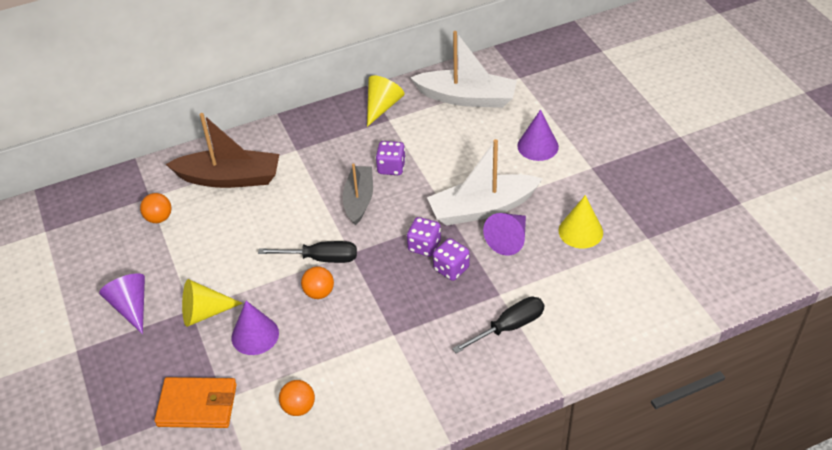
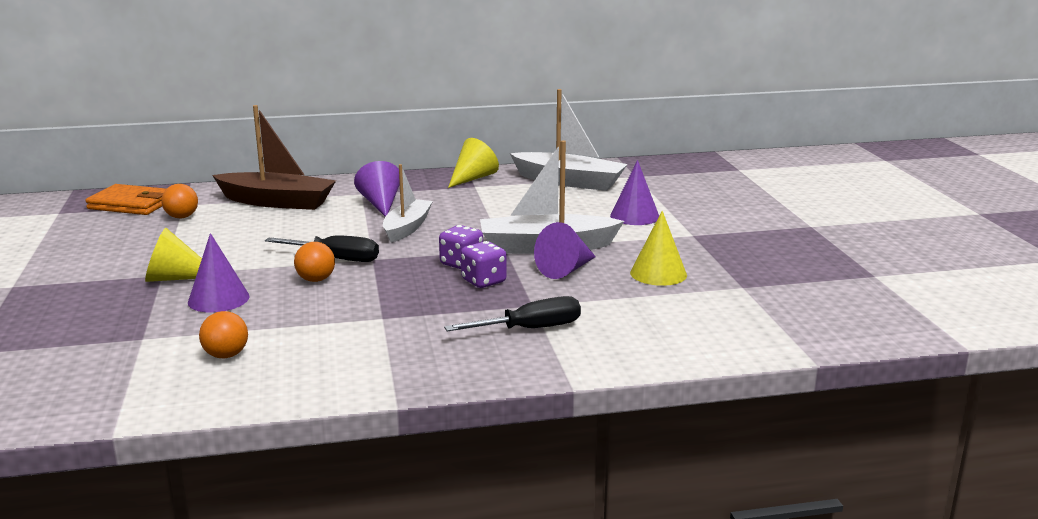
camera: 10 degrees right, 25 degrees down
(131, 307) = (99, 265): purple cone -> purple cone (380, 204)
(197, 405) = (108, 339): orange wallet -> orange wallet (132, 204)
(359, 200) = (407, 228): grey boat -> white boat
(391, 167) = (457, 213): purple dice -> none

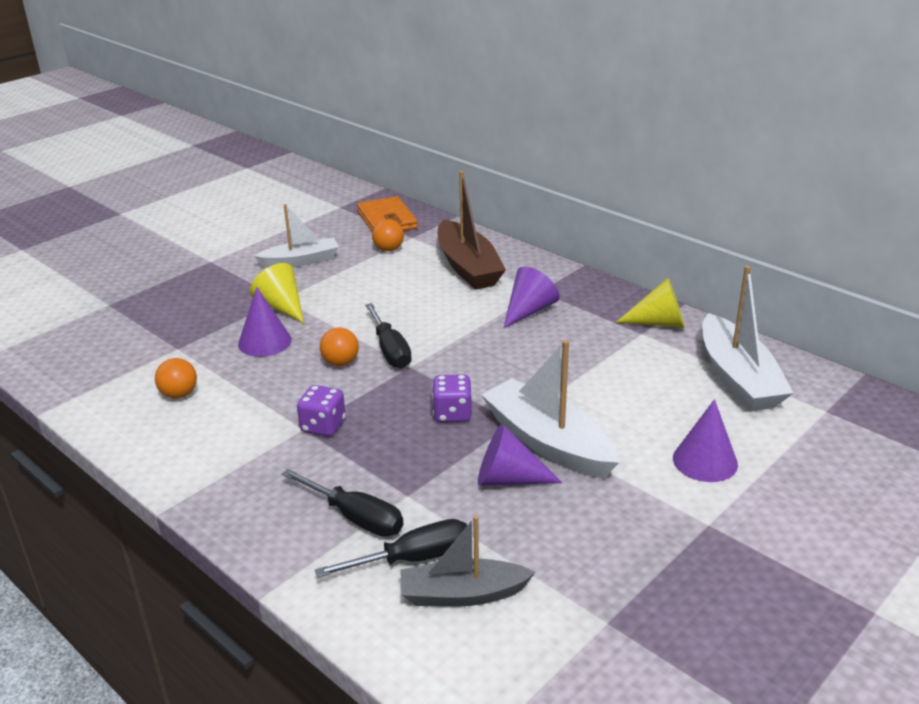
camera: 55 degrees right, 10 degrees up
(407, 228) = (494, 349): white boat -> white boat (301, 261)
(483, 281) = (428, 444): purple dice -> purple dice (323, 426)
(606, 323) = (413, 559): none -> black screwdriver
(658, 273) = (569, 543): yellow cone -> none
(664, 318) = (462, 594): none -> grey boat

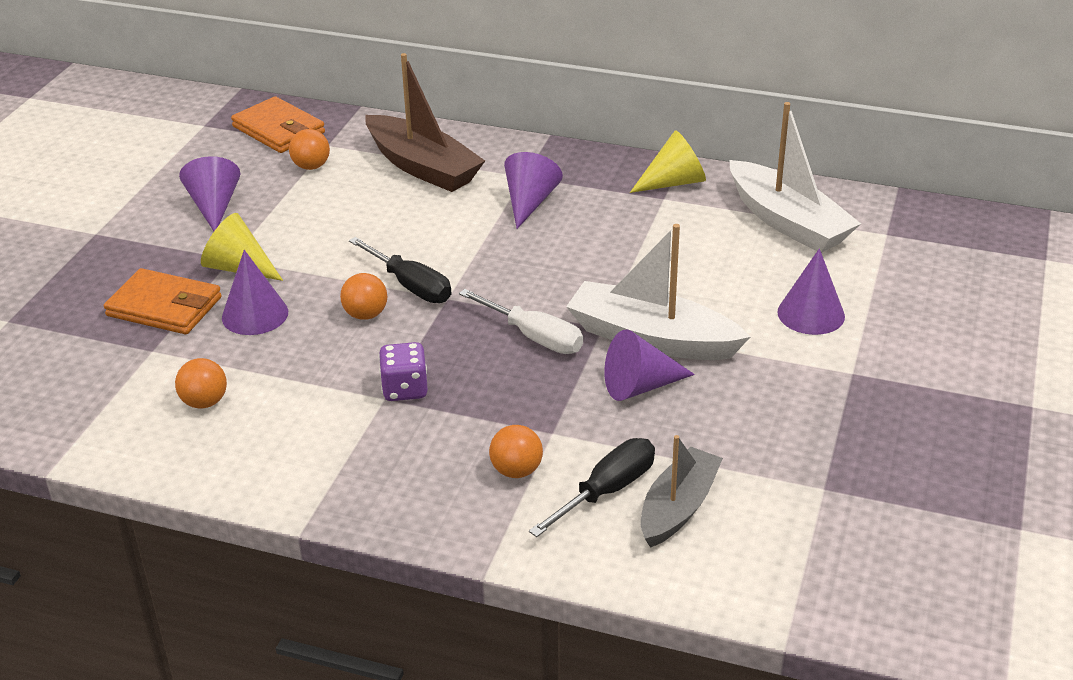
camera: 25 degrees left, 5 degrees up
(211, 321) = (165, 307): none -> orange wallet
(301, 261) = (214, 206): white boat -> purple cone
(355, 517) = (516, 470): black screwdriver -> orange ball
(452, 414) = (533, 337): purple dice -> white screwdriver
(462, 594) = (678, 507): grey boat -> grey boat turned 150 degrees clockwise

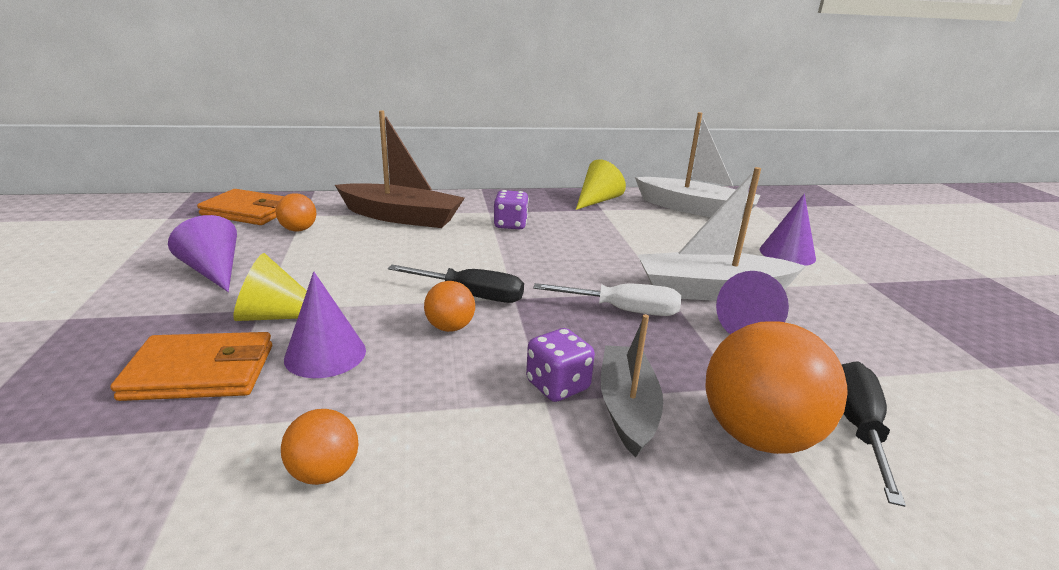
camera: 30 degrees left, 10 degrees down
(516, 470) = (758, 435): orange ball -> orange ball, size x1.97
(529, 202) = (510, 225): purple cone -> purple dice
(678, 507) = (932, 422): grey boat -> grey boat (627, 407)

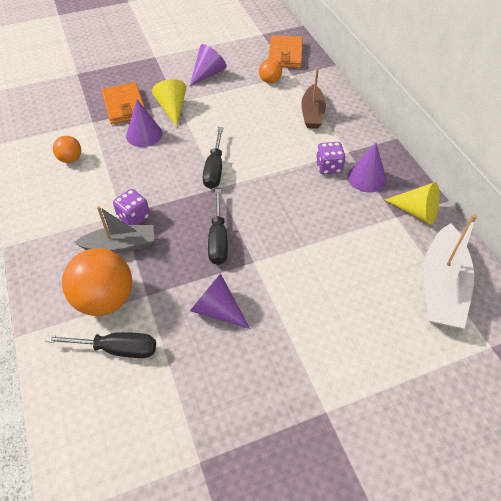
camera: 80 degrees right, 25 degrees up
(401, 217) = (312, 113): brown boat -> brown boat, size x0.66
(450, 327) = (177, 168): orange ball -> none
(622, 310) = (218, 239): white screwdriver -> black screwdriver
(711, 291) = (264, 289): white boat -> none
(787, 254) = (363, 354): purple cone -> purple cone (367, 178)

